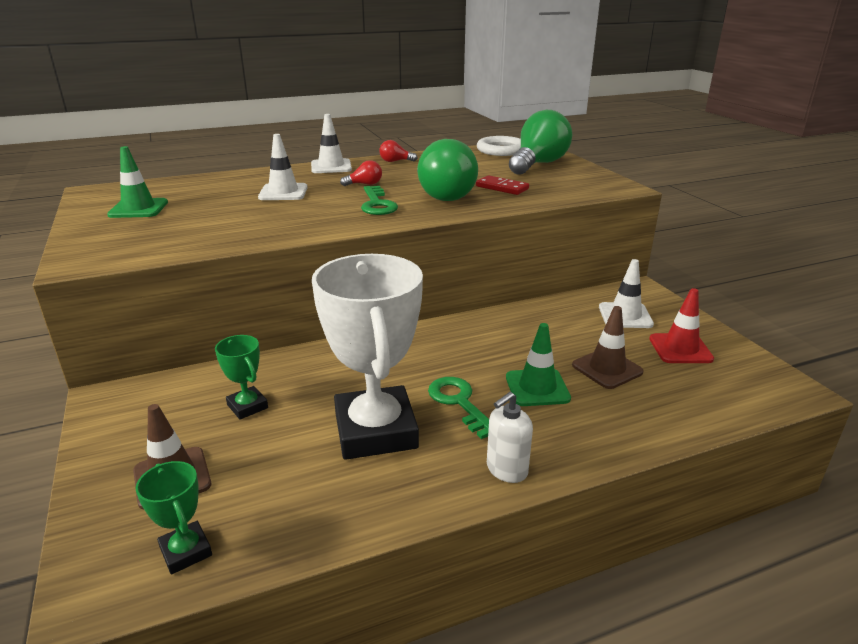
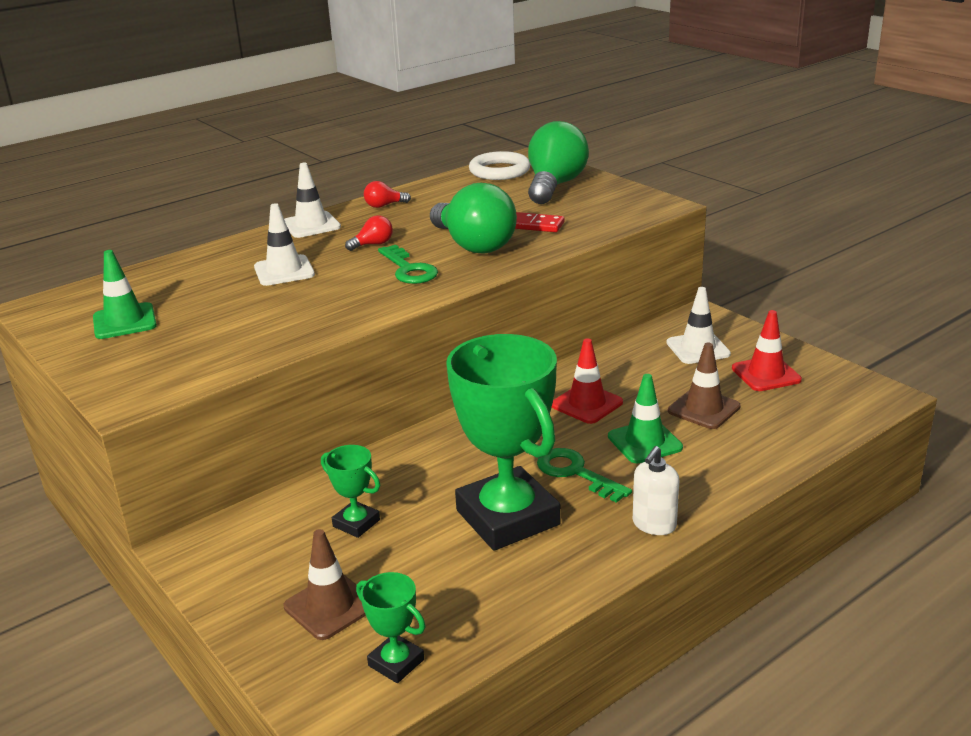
camera: 15 degrees left, 0 degrees up
(376, 430) = (508, 517): white trophy -> green trophy
(502, 344) = (587, 404): none -> red traffic cone

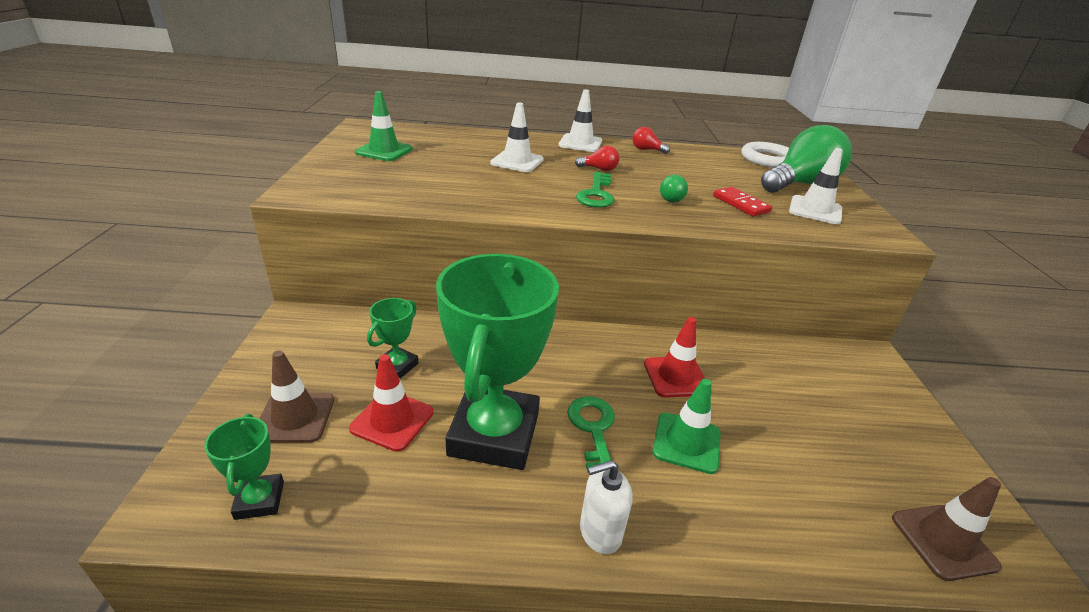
camera: 35 degrees right, 5 degrees up
(356, 523) = (397, 366): green trophy -> green trophy turned 45 degrees clockwise
(474, 245) = (670, 198): green light bulb -> green light bulb, size x0.43
(698, 348) = (836, 385): white traffic cone -> white traffic cone (815, 210)
(704, 409) = (780, 446): brown traffic cone -> brown traffic cone (943, 541)
(766, 374) = (887, 450): red traffic cone -> red traffic cone (392, 420)

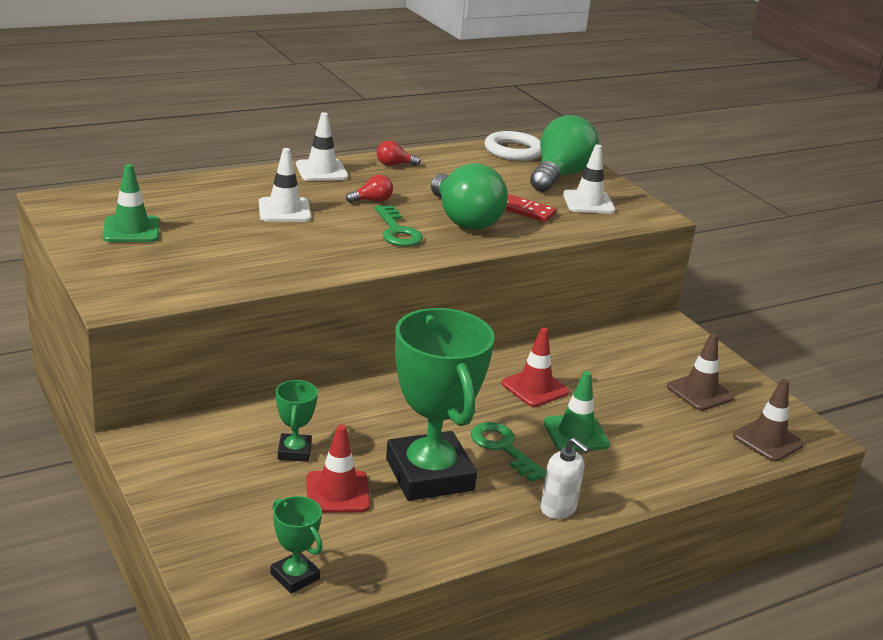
camera: 30 degrees left, 5 degrees down
(295, 417) = (251, 517): brown traffic cone -> brown traffic cone (700, 392)
(600, 532) = (558, 508): white soap dispenser -> white soap dispenser turned 90 degrees counterclockwise
(670, 198) = (464, 220): green light bulb -> green light bulb, size x2.35

